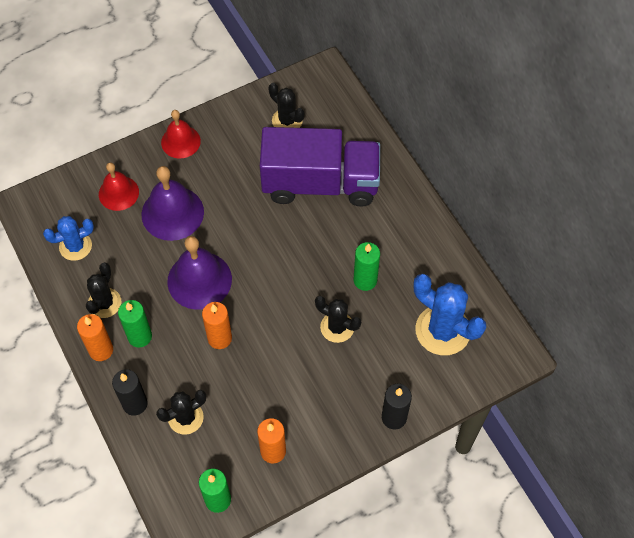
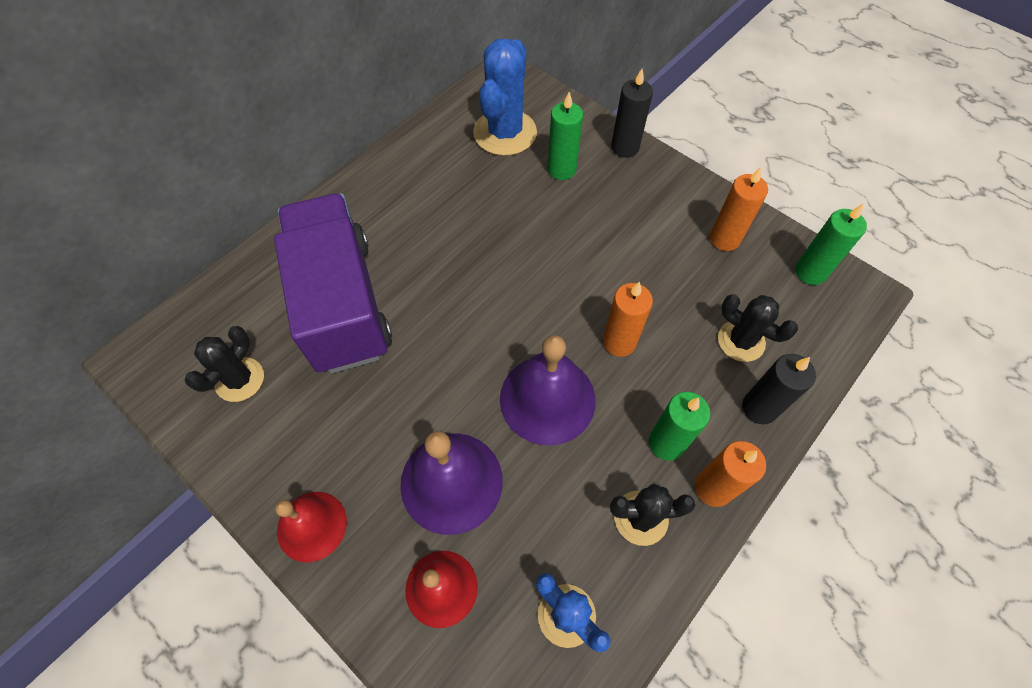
camera: 110 degrees left, 0 degrees up
(337, 327) = (545, 224): black cactus -> none
(365, 280) = (471, 215): green candle -> green candle (561, 169)

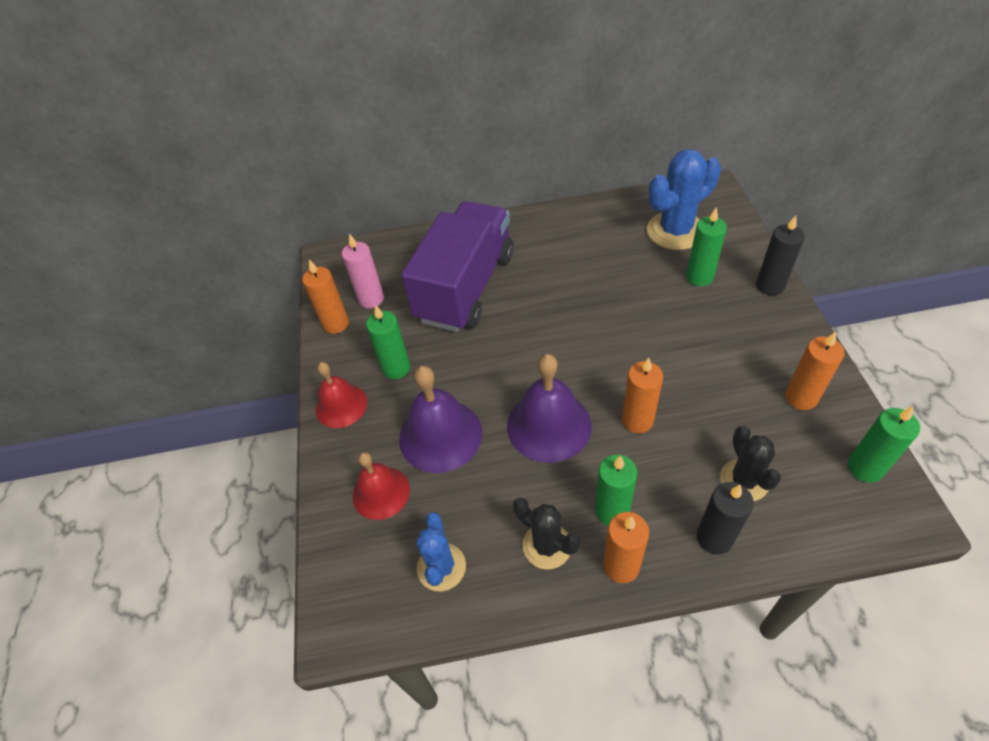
camera: 45 degrees right, 10 degrees down
(219, 435) = (336, 324): none -> orange candle
(240, 379) = (371, 299): black cactus -> pink candle
(340, 441) = (396, 368): none -> green candle

